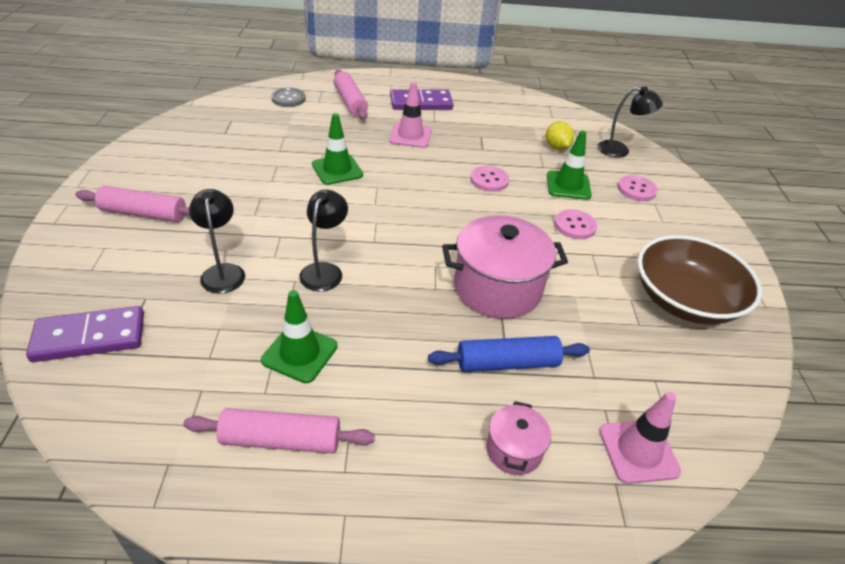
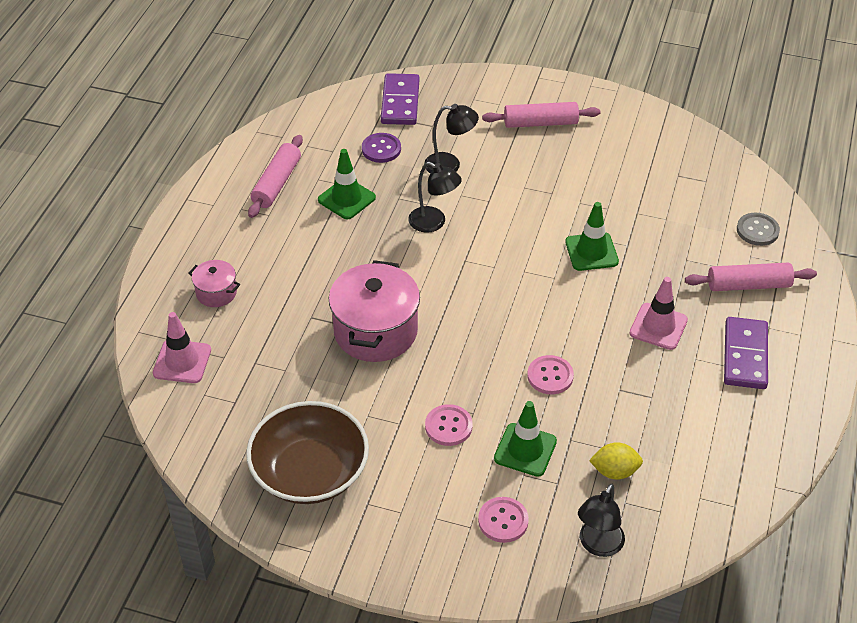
camera: 110 degrees right, 5 degrees up
(144, 214) = (540, 123): pink rolling pin -> pink rolling pin turned 60 degrees clockwise
(195, 338) = (381, 149): none -> purple button
(507, 363) = (290, 312): blue rolling pin -> none

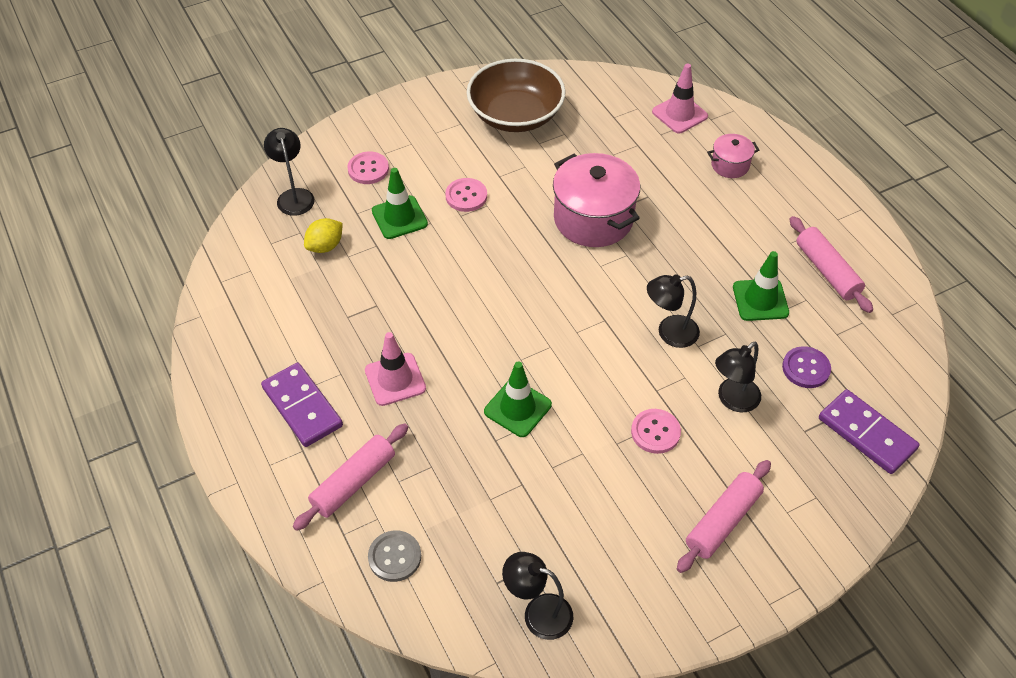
camera: 135 degrees right, 5 degrees up
(550, 376) = (436, 278): pink button -> pink button (655, 432)
(696, 155) = (538, 613): none -> black lamp

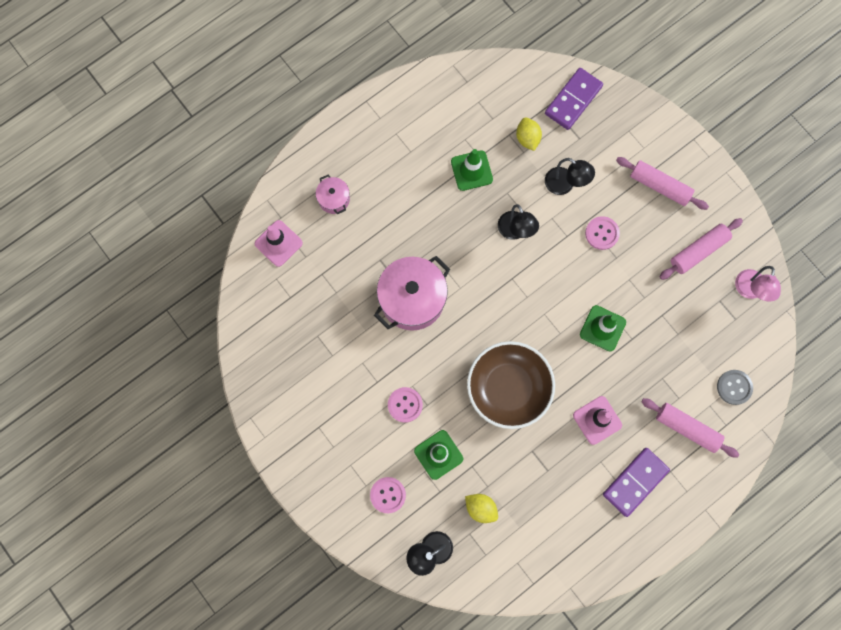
camera: 100 degrees left, 25 degrees up
(515, 115) = (300, 381): brown bowl -> brown bowl (508, 388)
(538, 613) = (749, 290): black lamp -> pink lamp
(806, 368) = (527, 138): purple button -> yellow lemon
(827, 271) = (434, 125): pink rolling pin -> pink rolling pin (698, 251)

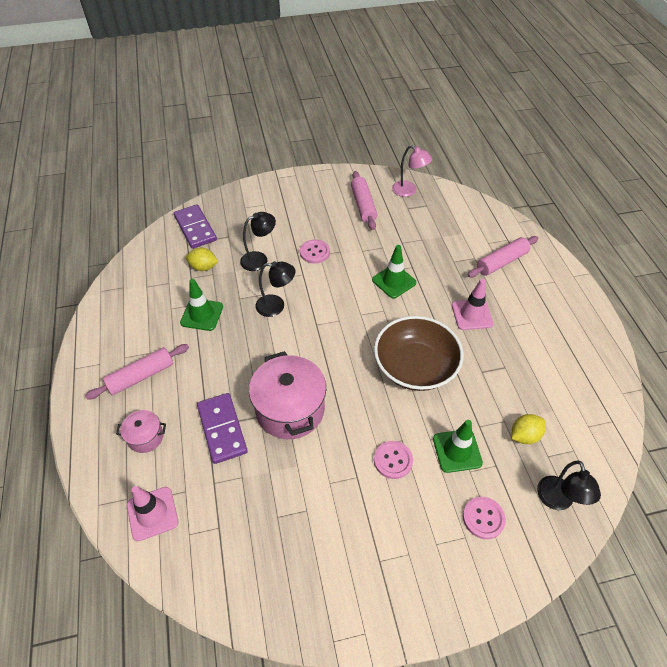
camera: 65 degrees left, 25 degrees down
(635, 482) = (535, 310): purple domino -> purple domino (222, 429)
(659, 186) = (299, 207): pink rolling pin -> pink rolling pin (141, 376)
(734, 387) = (479, 224): grey button -> none

